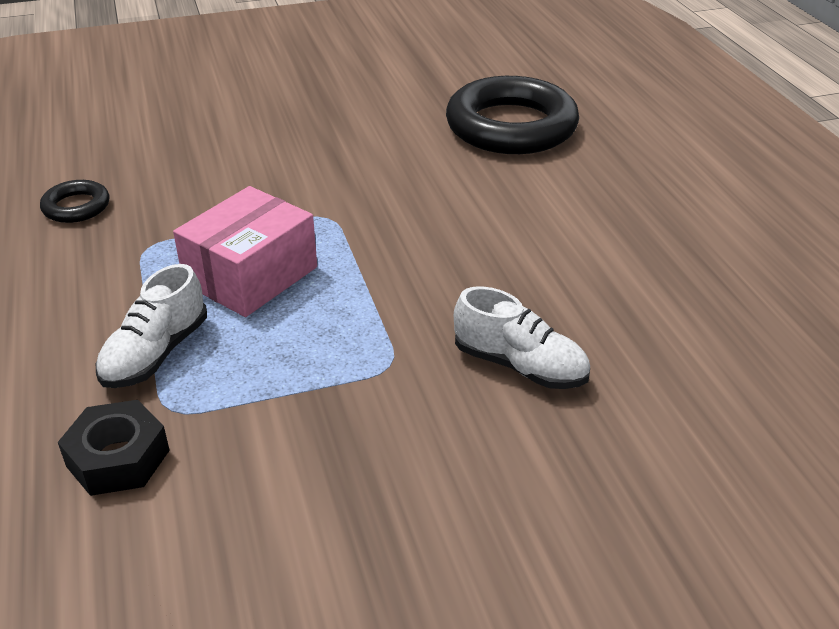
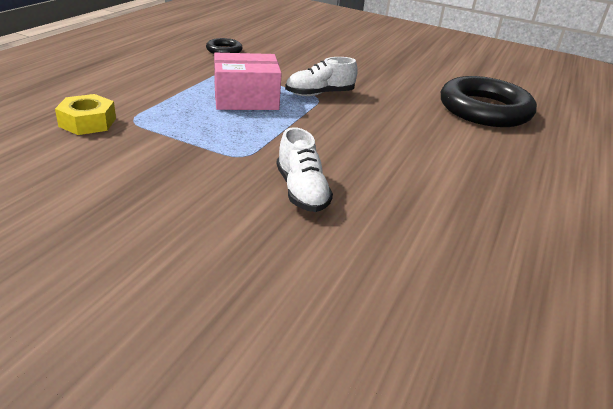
camera: 40 degrees right, 5 degrees down
(118, 458) = (88, 122): black nut -> yellow nut
(155, 354) = (162, 102): white shoe -> white shoe (319, 94)

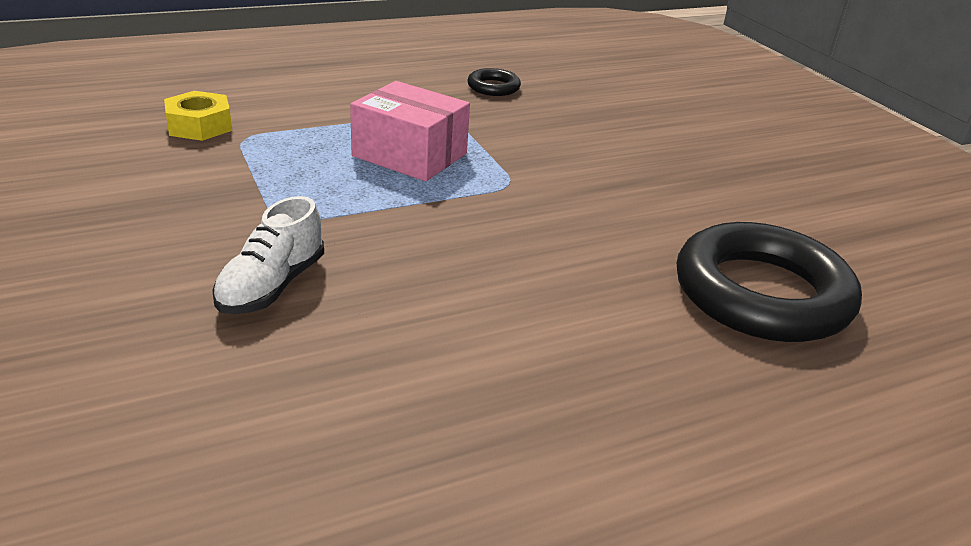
camera: 40 degrees right, 0 degrees up
(319, 94) = (520, 179): white shoe -> none

